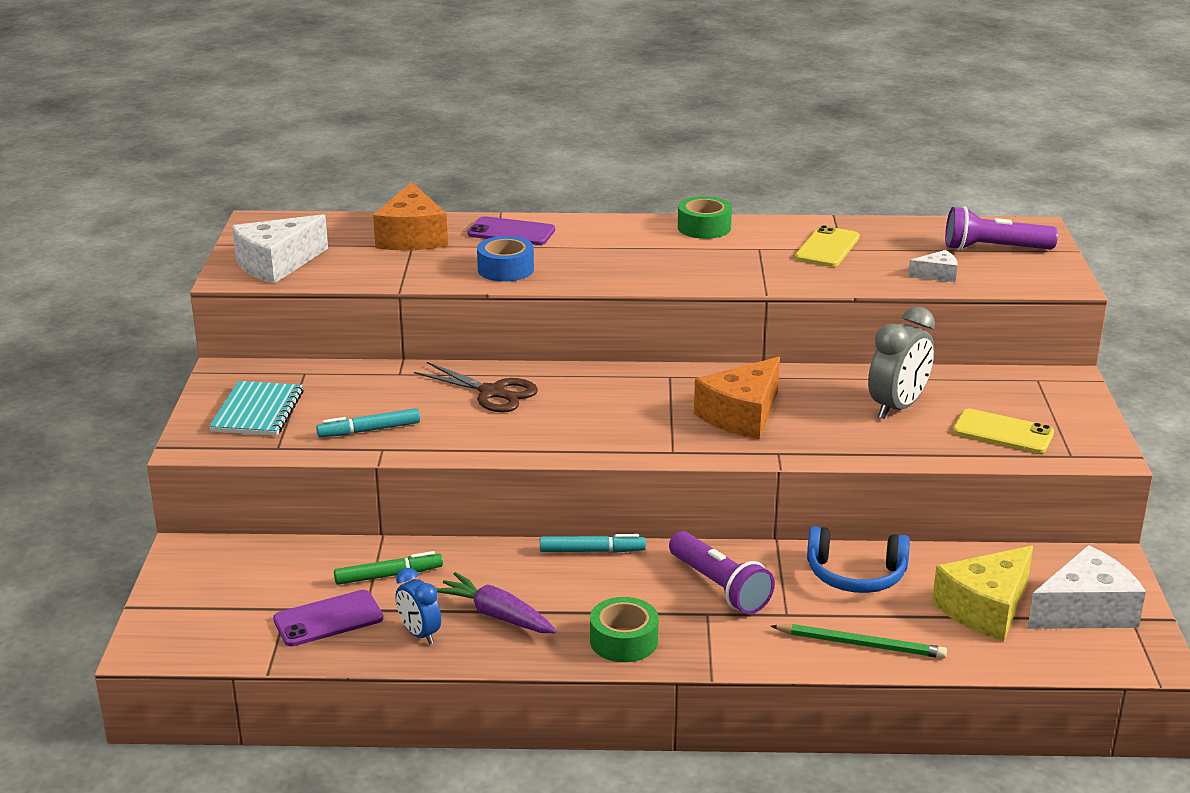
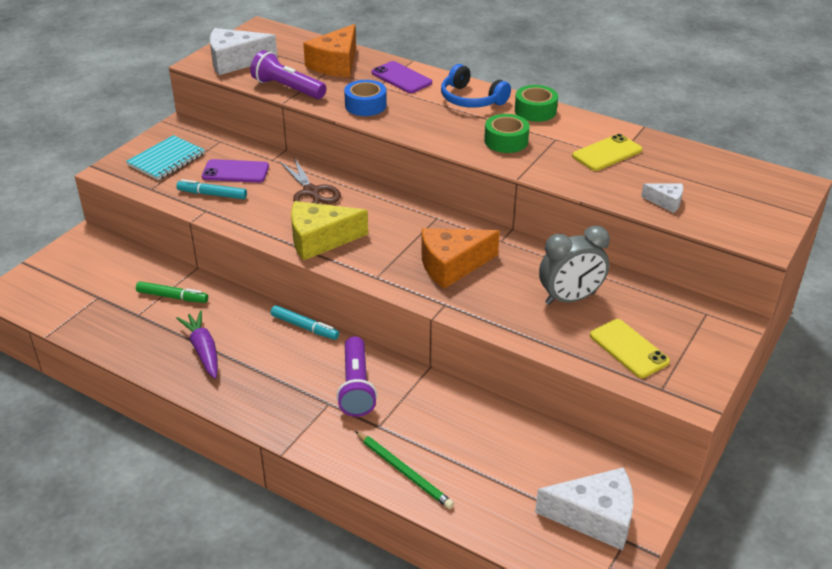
camera: 30 degrees right, 10 degrees up
(328, 619) = (111, 313): purple phone -> purple phone (235, 172)
(419, 634) = (148, 345): blue clock -> none
(623, 641) = (257, 401): green tape -> green tape (506, 141)
(855, 575) = (455, 416): blue headphones -> blue headphones (471, 99)
(985, 609) = (521, 482): yellow cheese -> yellow cheese (320, 240)
(994, 249) = (739, 193): purple flashlight -> purple flashlight (287, 88)

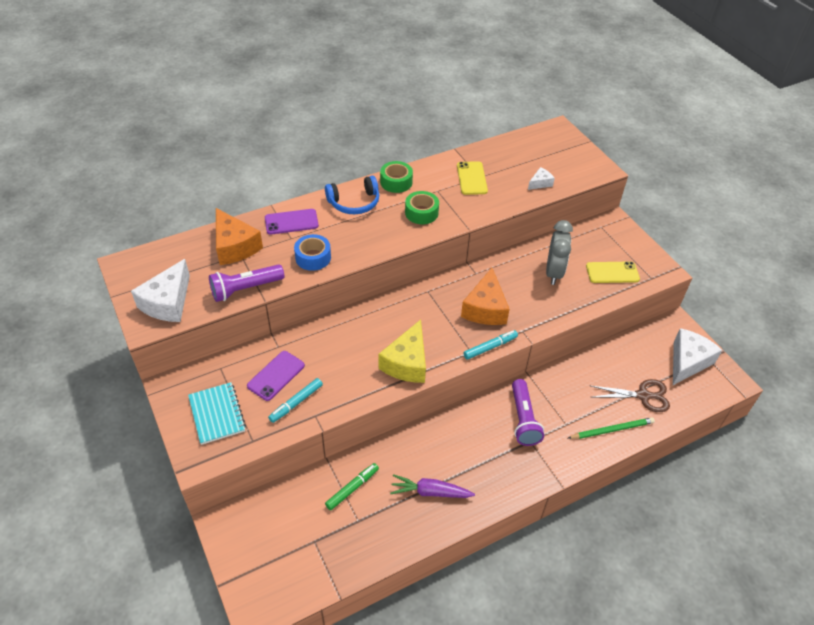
camera: 60 degrees left, 10 degrees up
(304, 327) = (445, 420): turquoise marker -> turquoise marker (490, 347)
(312, 192) = (344, 342): brown scissors -> brown scissors (644, 396)
(356, 387) = (523, 419): purple flashlight -> purple flashlight turned 60 degrees clockwise

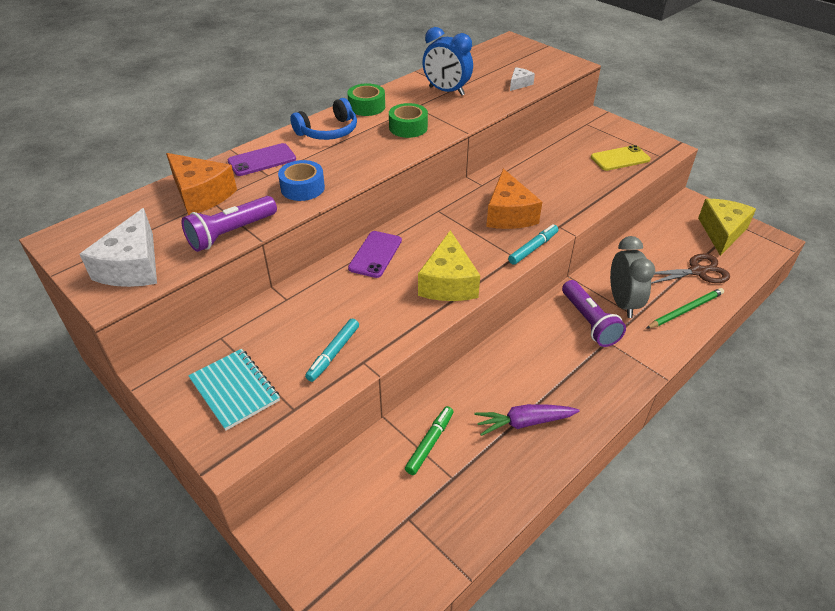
camera: 15 degrees left, 5 degrees down
(276, 375) = (296, 330): purple phone -> purple phone (375, 254)
(471, 178) = (446, 91): yellow phone -> blue clock
(553, 272) = (562, 169): grey clock -> grey clock (622, 303)
(687, 362) = (721, 232): white cheese -> yellow cheese

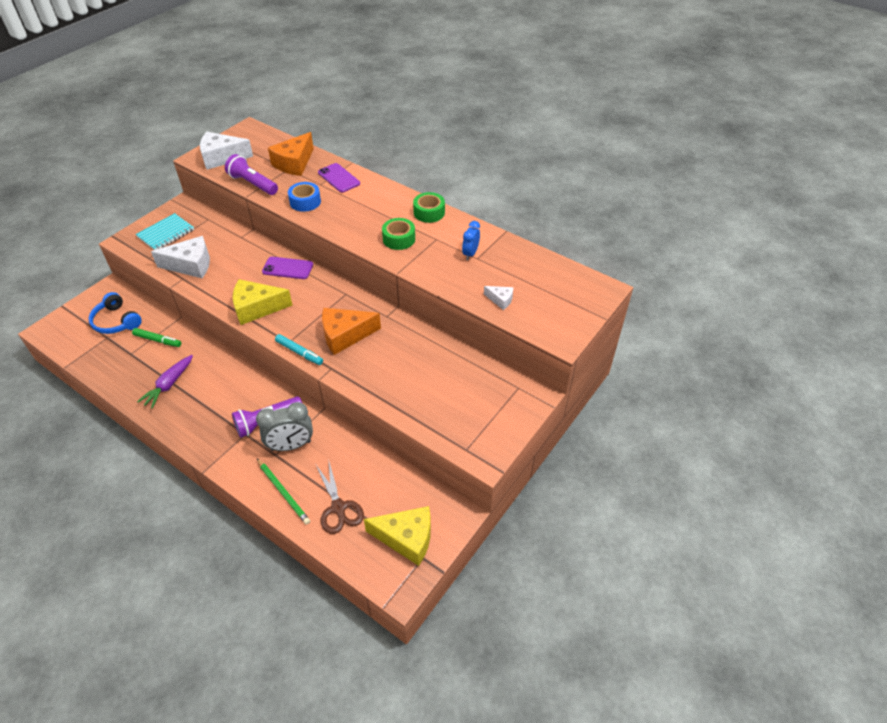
camera: 80 degrees right, 5 degrees up
(328, 131) = (384, 200): blue headphones -> blue headphones (116, 321)
(333, 353) = (190, 265): turquoise marker -> white cheese
(446, 91) = (470, 254): blue clock -> blue clock, size x0.60
(523, 423) = (169, 385): purple carrot -> purple carrot turned 135 degrees counterclockwise
(620, 158) = (452, 414): yellow phone -> none

